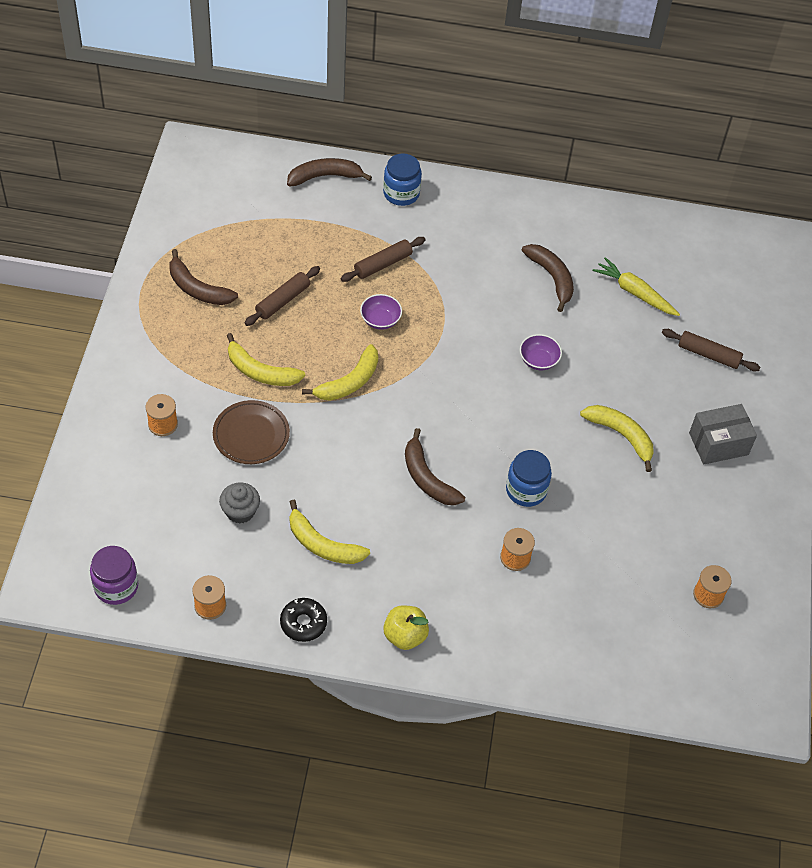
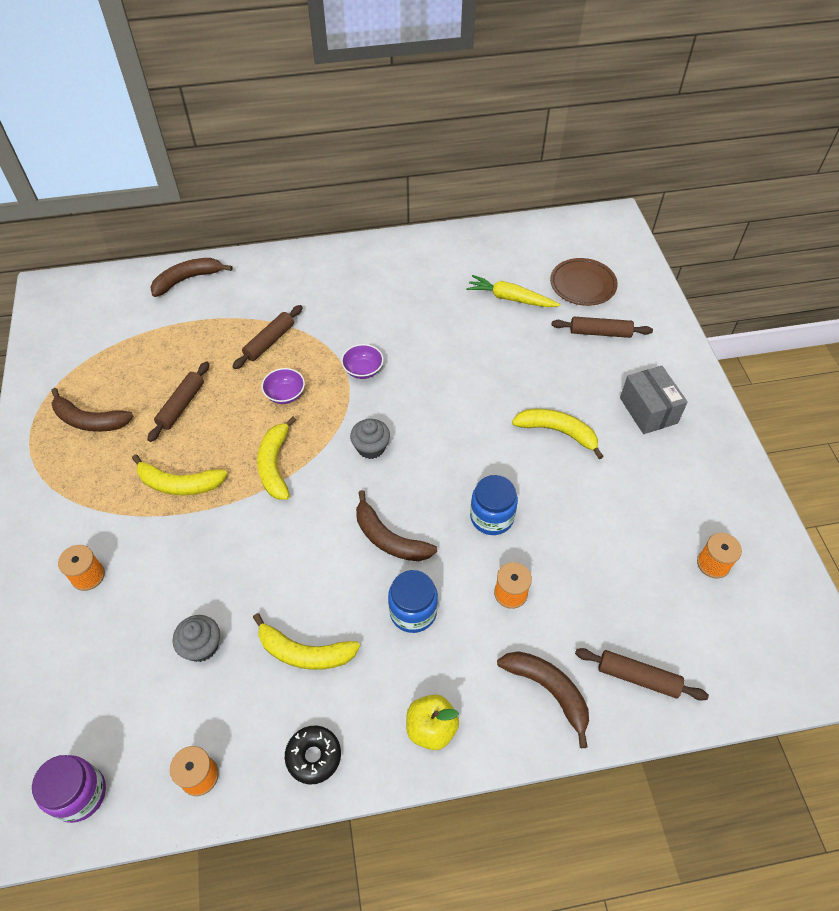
camera: 15 degrees left, 0 degrees up
(251, 435) = (189, 555): brown plate -> brown plate (583, 285)
(349, 382) = (275, 465): yellow banana -> yellow banana turned 150 degrees clockwise
(401, 193) = (265, 274): blue jar -> blue jar (413, 611)
(441, 394) = (371, 447): none -> grey cupcake
(538, 360) = (451, 386): purple bowl -> purple bowl (363, 370)
(551, 278) = (431, 307): brown banana -> brown banana (548, 690)
(594, 659) = (638, 677): none -> brown rolling pin
(718, 444) = (648, 410): grey box -> grey box turned 75 degrees counterclockwise

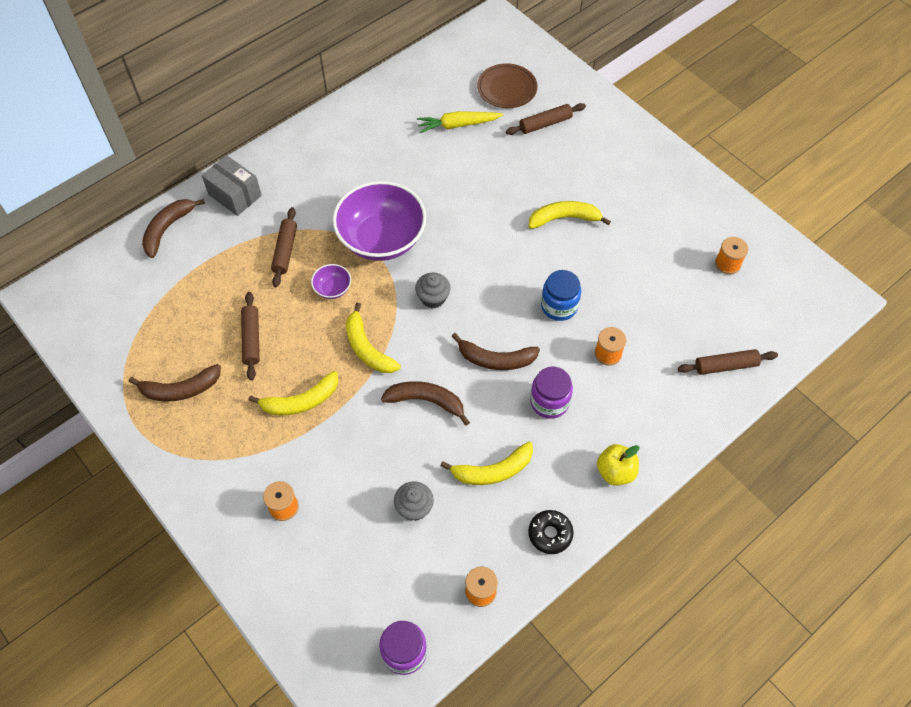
camera: 30 degrees left, 5 degrees up
(363, 370) = (381, 239): purple bowl -> purple bowl, size x2.37
(413, 611) = (549, 402): blue jar -> purple jar
(548, 690) = (674, 405): brown banana -> brown banana (426, 401)
(648, 410) = (618, 171): grey box -> grey box (235, 195)

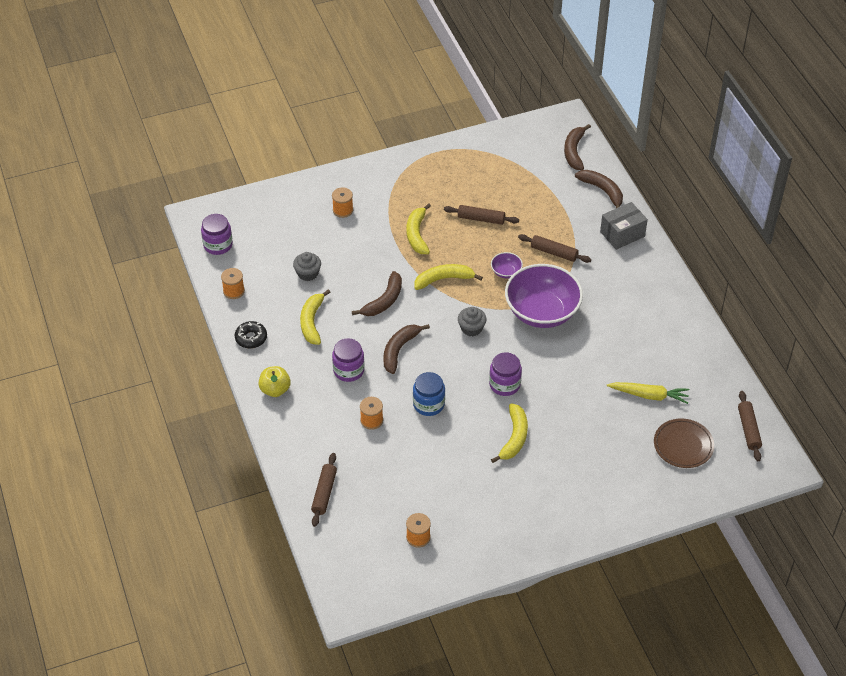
camera: 110 degrees right, 10 degrees down
(181, 389) = (456, 176): brown banana -> brown banana (574, 151)
(458, 125) = (649, 395): yellow carrot -> yellow carrot turned 90 degrees clockwise
(499, 245) = (504, 384): none -> purple jar
(545, 124) = (628, 460): brown rolling pin -> brown rolling pin (748, 429)

